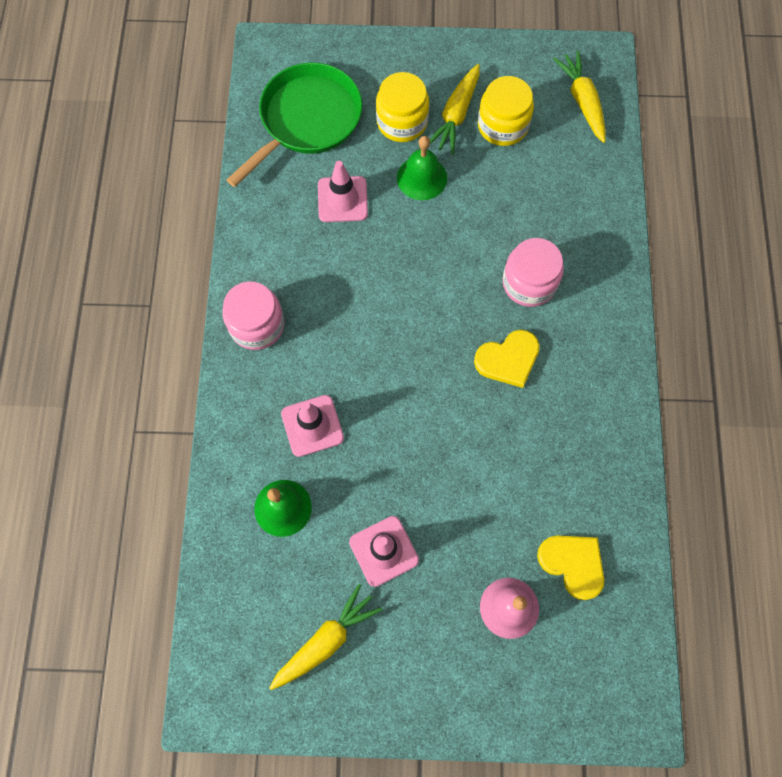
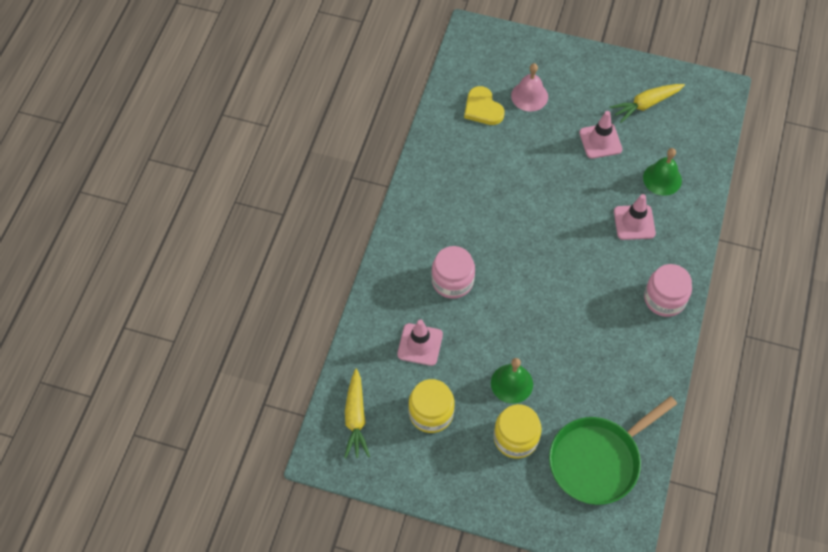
camera: 165 degrees left, 10 degrees down
(342, 199) = (581, 381): pink traffic cone -> pink traffic cone (420, 344)
(456, 115) = (467, 433): yellow carrot -> none
(508, 359) = (485, 232): yellow heart -> none

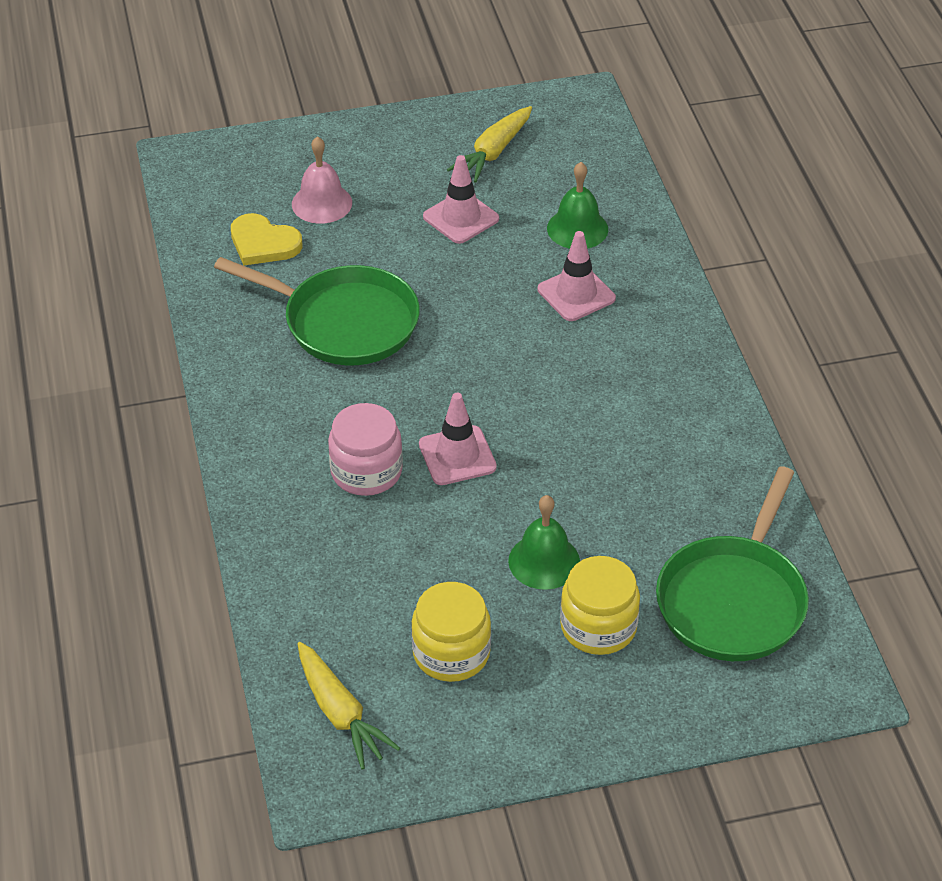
camera: 30 degrees left, 15 degrees down
(420, 344) = (373, 573): pink traffic cone -> pink traffic cone (457, 456)
(496, 180) = (344, 322): none -> green pan
(664, 299) = (682, 366): pink jar -> none

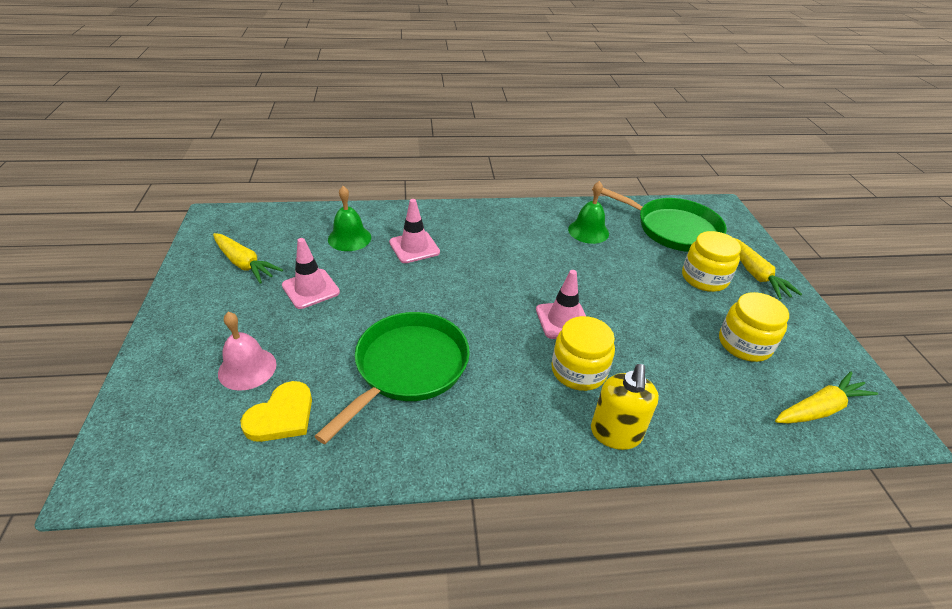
camera: 85 degrees left, 5 degrees down
(273, 503) = (615, 434): none -> yellow soap dispenser
(366, 471) = (578, 371): pink jar -> yellow jar
(544, 561) = (656, 292): green bell -> green bell (588, 231)
(628, 700) = (756, 275): none -> yellow carrot

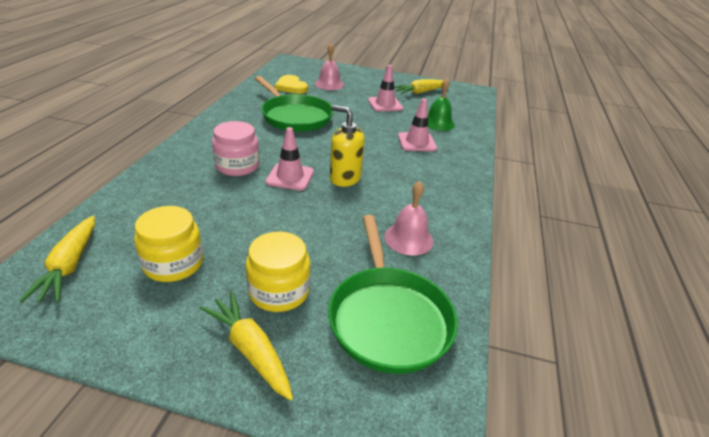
camera: 110 degrees right, 5 degrees down
(578, 371) = (237, 166): yellow jar -> pink jar
(588, 231) = (408, 238): green bell -> pink bell
(615, 434) = (178, 161): yellow soap dispenser -> yellow soap dispenser (345, 178)
(672, 229) = (388, 318): green pan -> green pan turned 60 degrees counterclockwise
(756, 275) = (250, 350): yellow carrot -> yellow carrot turned 45 degrees clockwise

